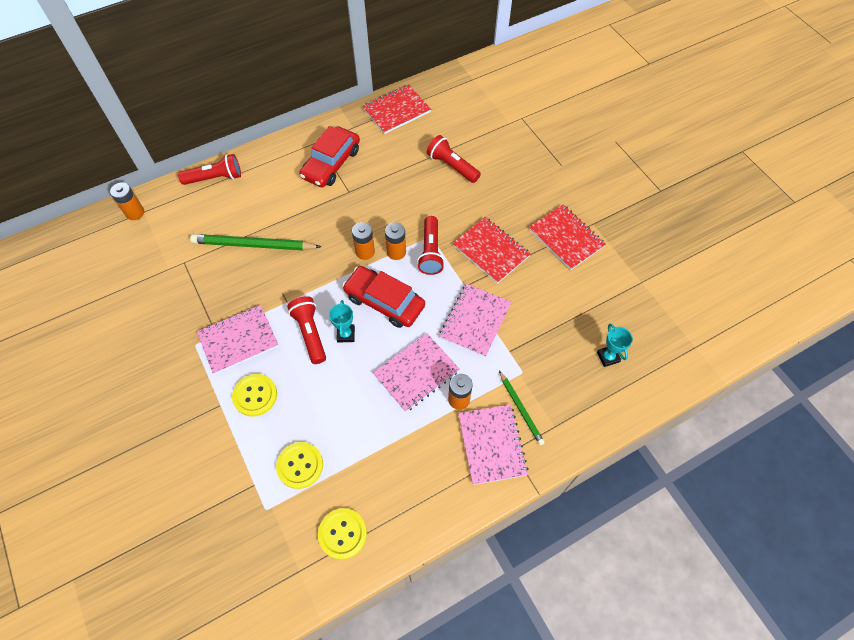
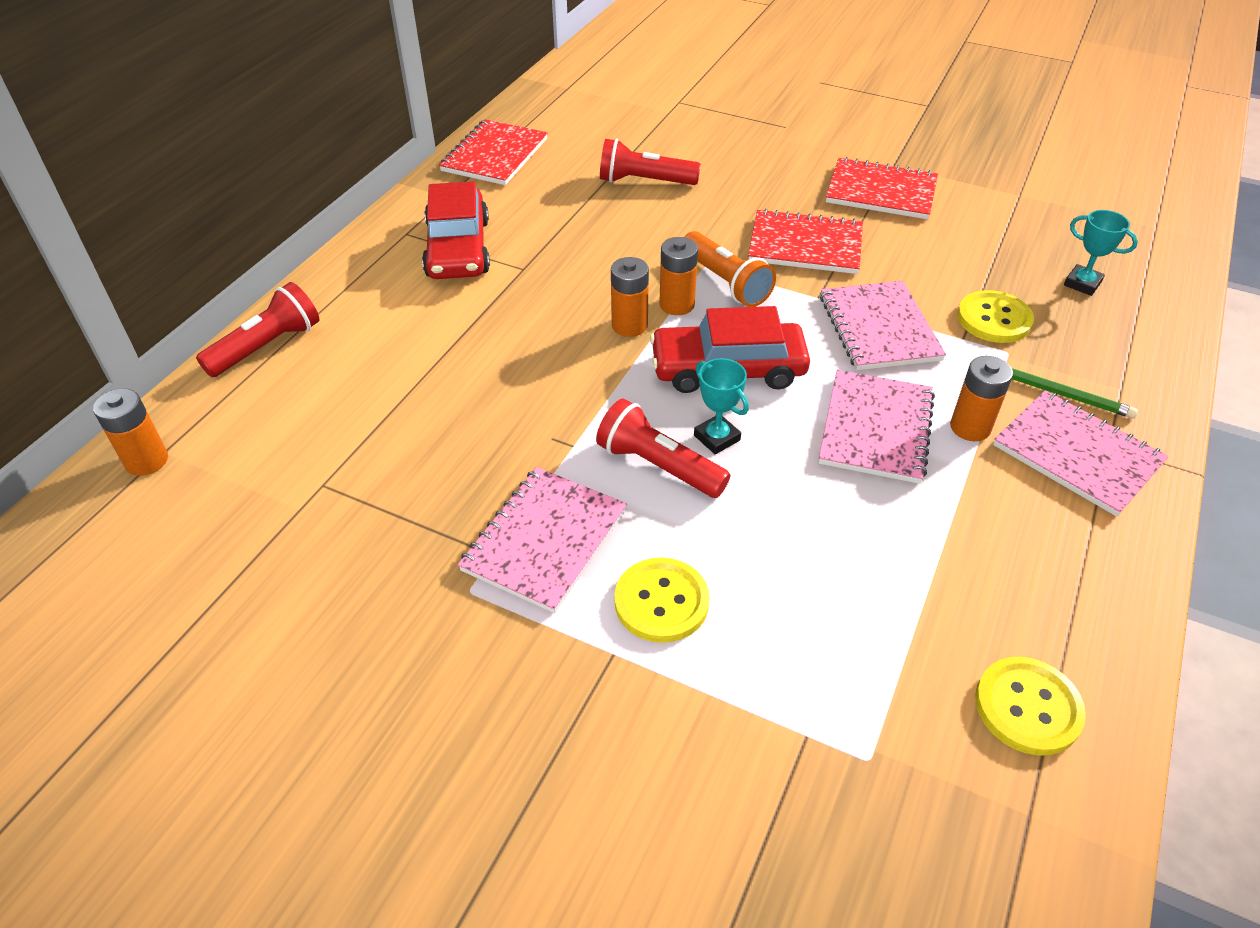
camera: 35 degrees left, 15 degrees down
(254, 245) = (434, 400): green pencil -> none
(300, 465) = (849, 655): yellow button -> yellow button (994, 319)
(430, 252) = (726, 282): red flashlight -> orange flashlight

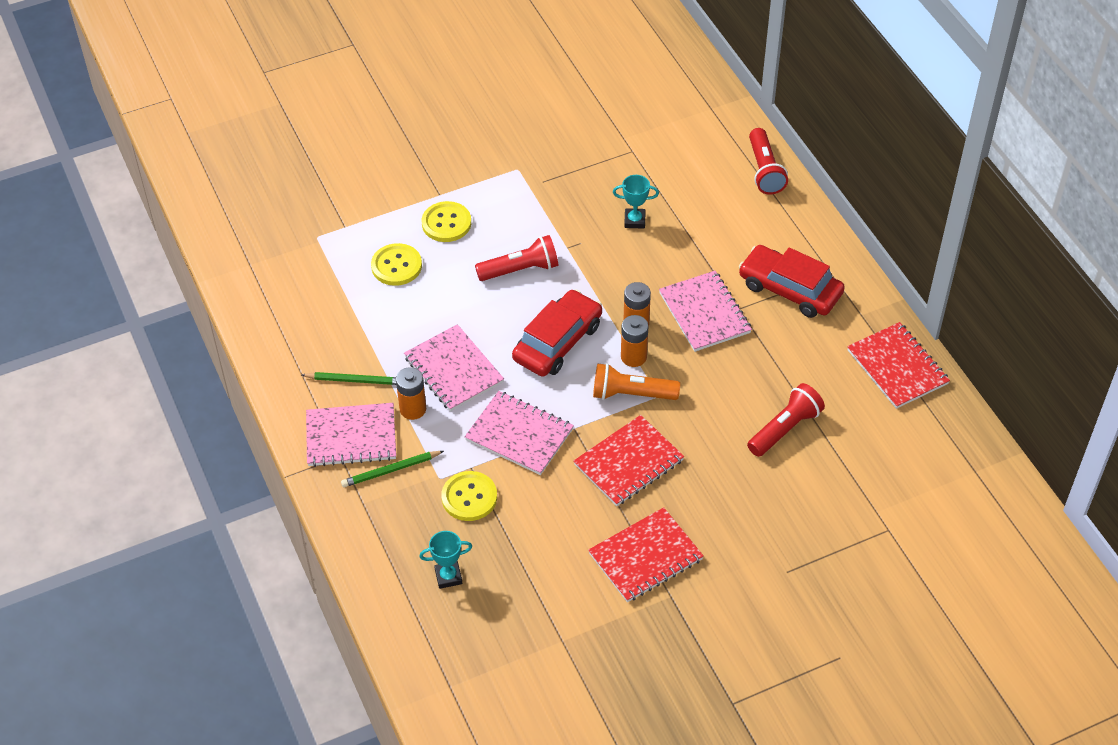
camera: 130 degrees right, 5 degrees up
(146, 461) = (709, 101): orange battery -> none
(545, 540) = (519, 206): pink notebook -> pink notebook (704, 313)
(717, 438) = (515, 303): turquoise trophy -> turquoise trophy (634, 220)
(1013, 508) = (355, 380): none -> green pencil
(1027, 707) = (278, 298): yellow button -> yellow button (396, 266)

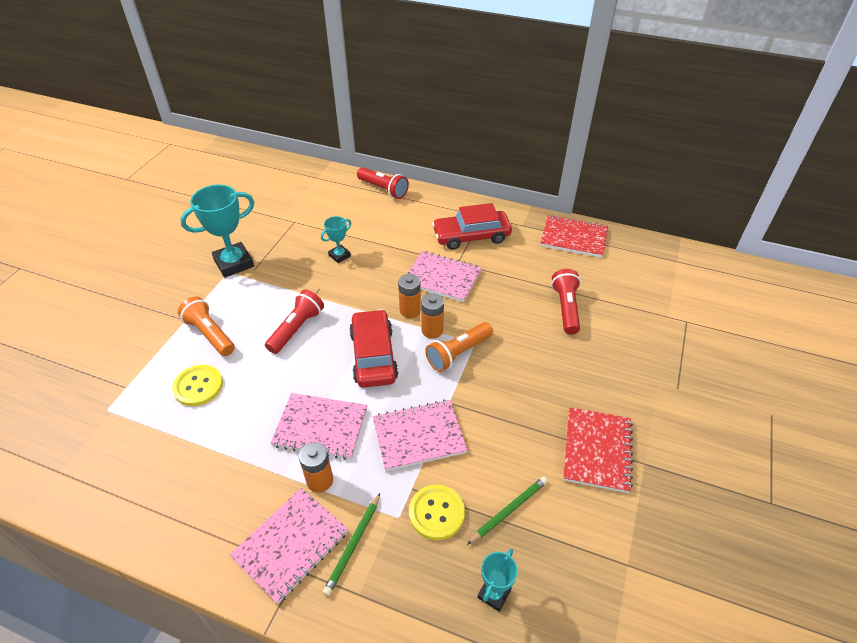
camera: 45 degrees left, 5 degrees down
(355, 380) = (248, 495): green pencil -> green pencil (509, 510)
(446, 223) = (210, 334): yellow button -> orange flashlight
(531, 162) = (234, 263): none -> turquoise trophy
(628, 462) = (509, 397): red notebook -> none

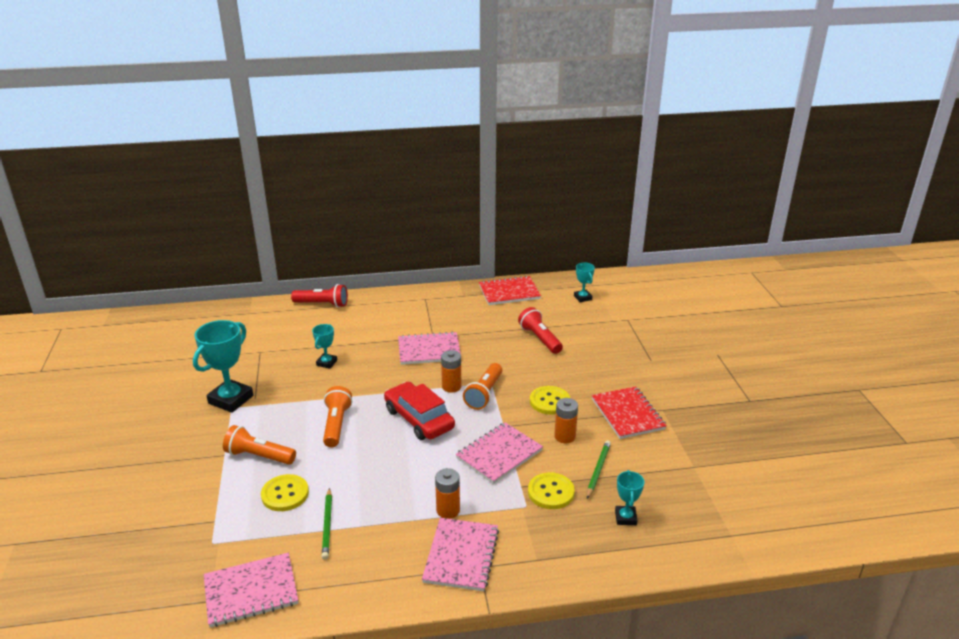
camera: 30 degrees left, 15 degrees down
(297, 328) = (336, 424): red flashlight -> orange flashlight
(320, 427) = (418, 479): pink notebook -> pink notebook (251, 591)
(353, 544) = (507, 535): green pencil -> green pencil (327, 525)
(410, 310) = (422, 380): orange battery -> orange battery (565, 436)
(471, 236) = (428, 315): red car -> none
(519, 393) = (549, 401): none -> yellow button
(652, 273) = (582, 298): none -> turquoise trophy

